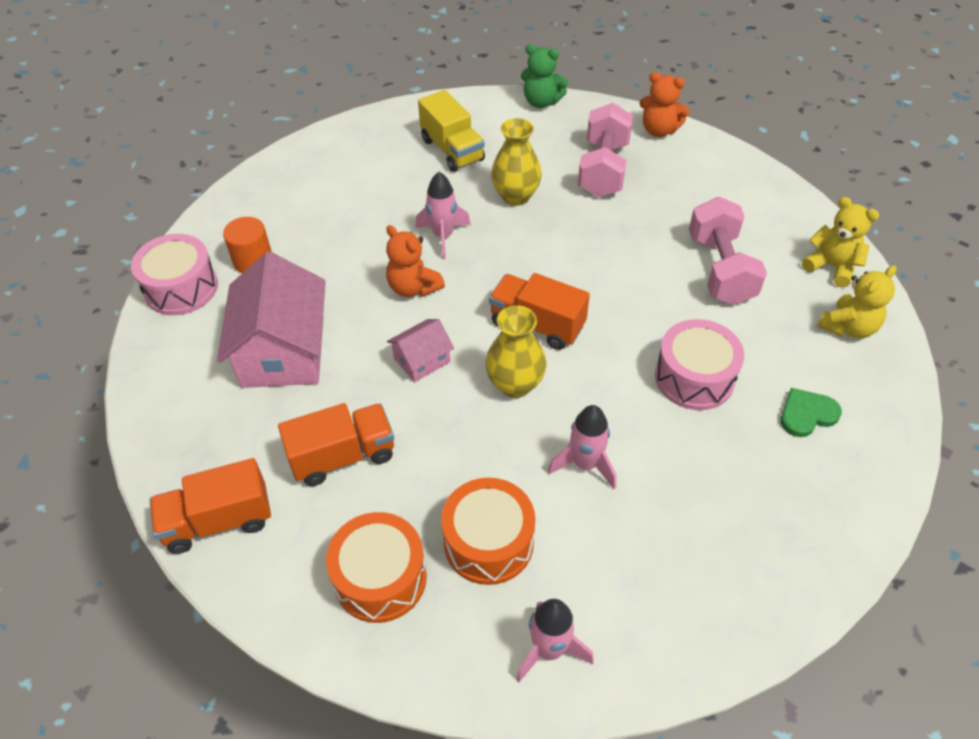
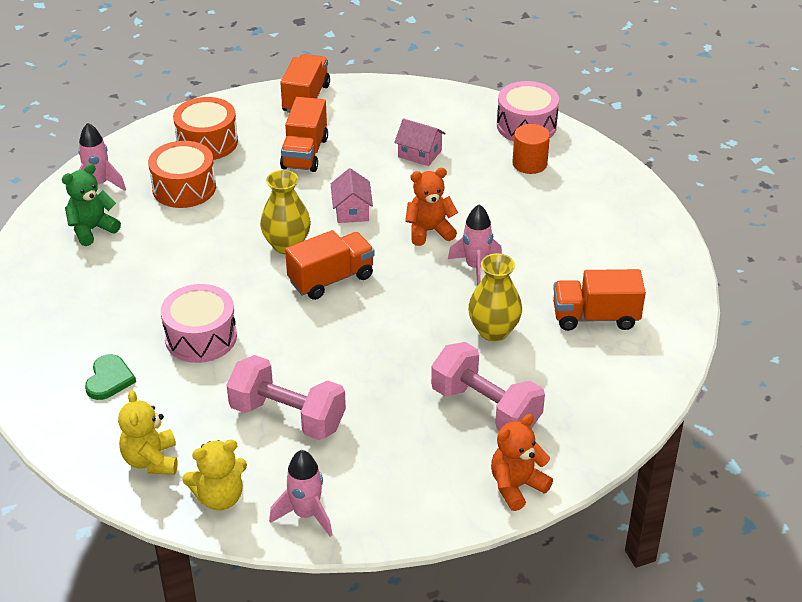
camera: 120 degrees right, 10 degrees down
(283, 351) = (419, 153): pink house -> pink house, size x0.49
(452, 150) = (595, 317): yellow truck -> orange truck
(541, 102) = (635, 415): green teddy bear -> green teddy bear (92, 229)
(585, 464) = (191, 249): pink rocket -> pink rocket (306, 514)

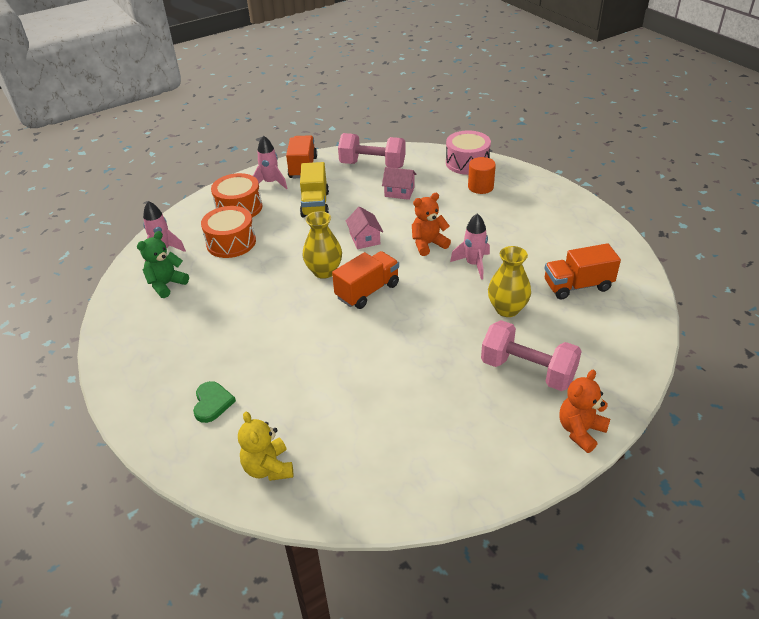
camera: 10 degrees left, 0 degrees up
(201, 337) = (279, 354): pink drum -> none
(219, 497) = (338, 490): yellow teddy bear -> none
(287, 417) = (372, 407): pink dumbbell -> pink dumbbell (372, 165)
(305, 153) = (315, 204): orange truck -> yellow truck
(306, 514) = (418, 491): pink rocket -> pink rocket (271, 183)

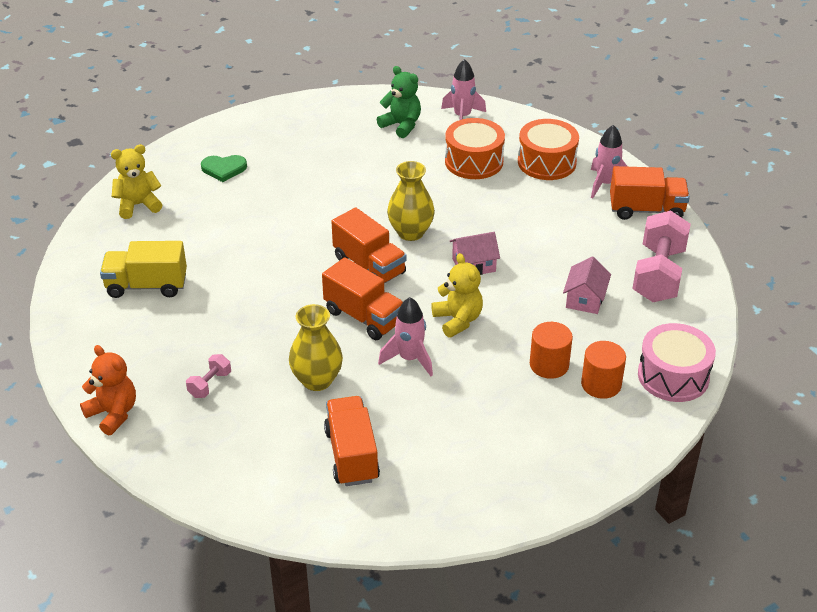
camera: 90 degrees right, 0 degrees up
(315, 204) = (553, 222): yellow truck -> yellow truck (147, 286)
(428, 244) = (458, 320): orange teddy bear -> yellow teddy bear
(430, 290) = (364, 317): none -> orange truck
(467, 206) = (549, 365): none -> orange cylinder
(527, 371) = (210, 384): pink dumbbell -> pink dumbbell, size x0.46

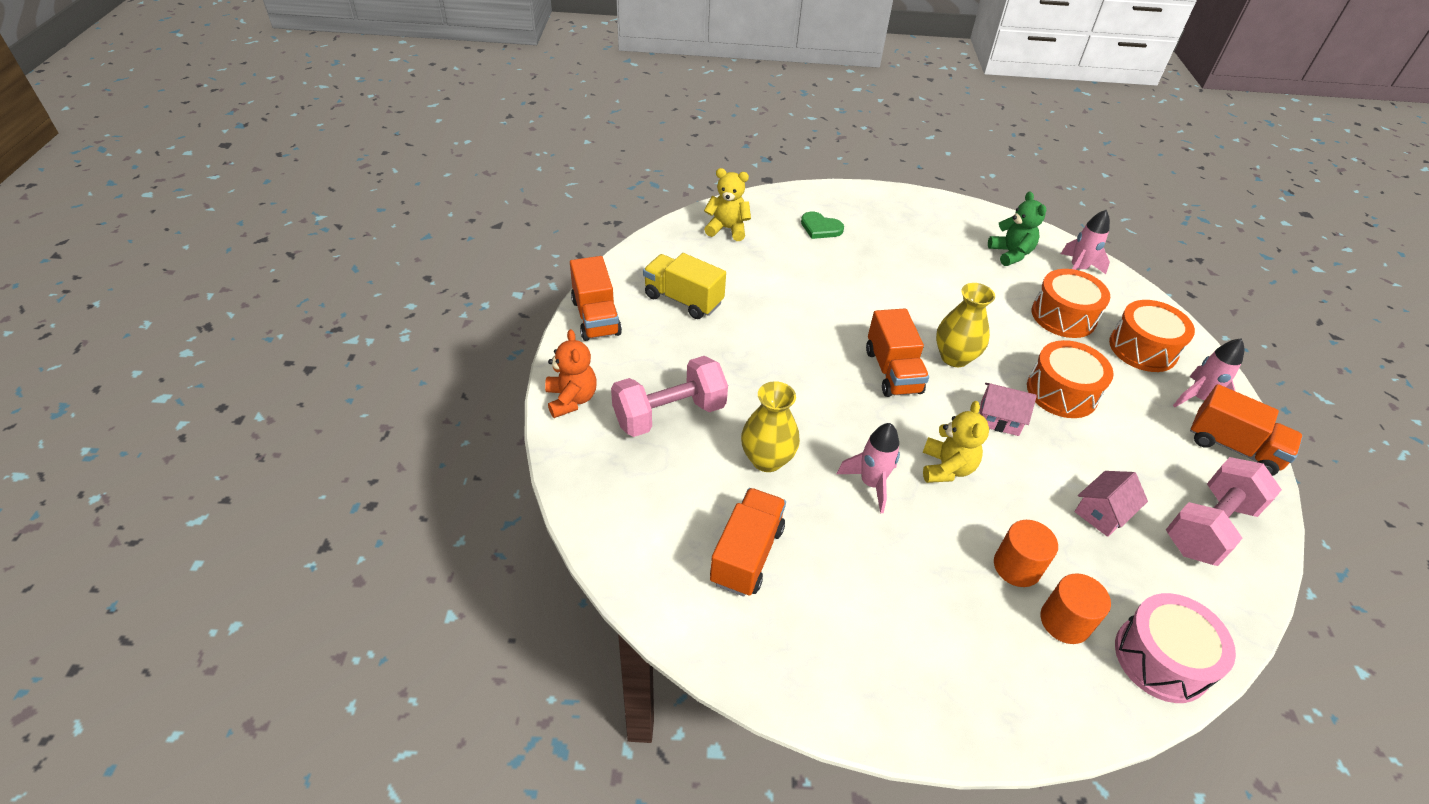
camera: 30 degrees right, 5 degrees up
(210, 384) = (669, 414): pink dumbbell -> pink dumbbell, size x2.18
(364, 317) = (854, 419): orange truck -> orange truck (596, 317)
(507, 223) = (1062, 392): none -> orange drum

